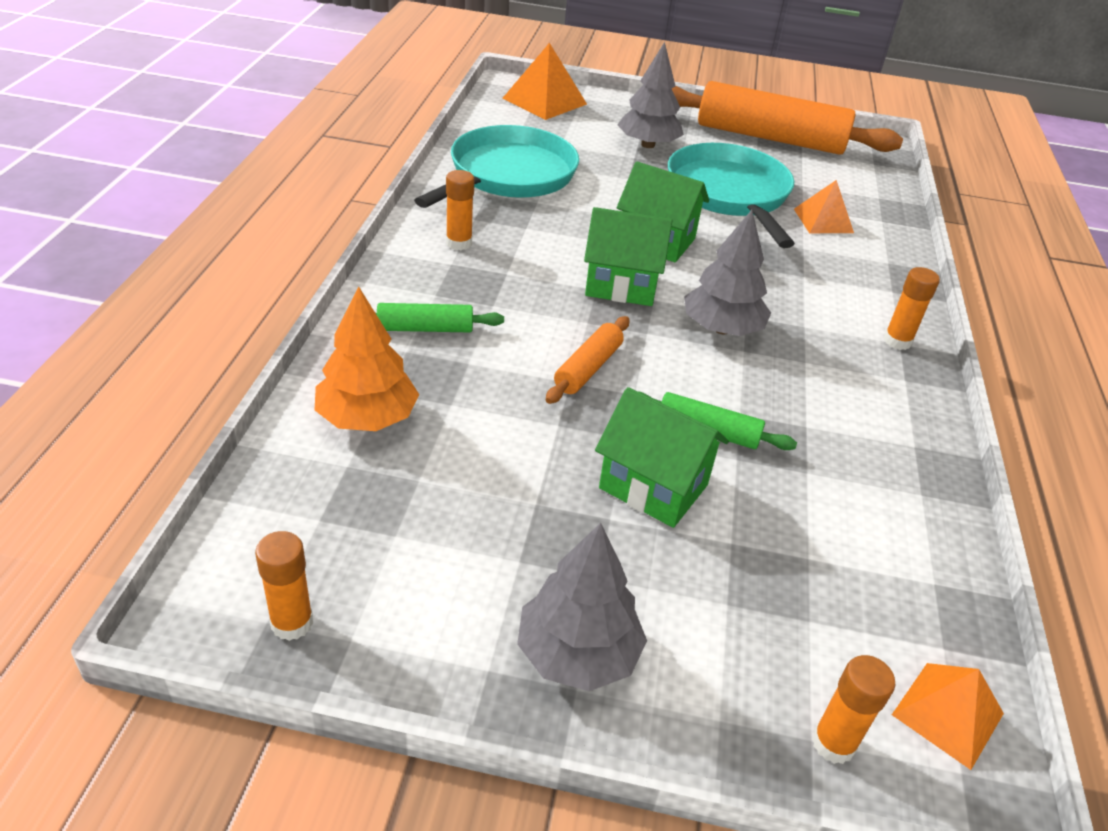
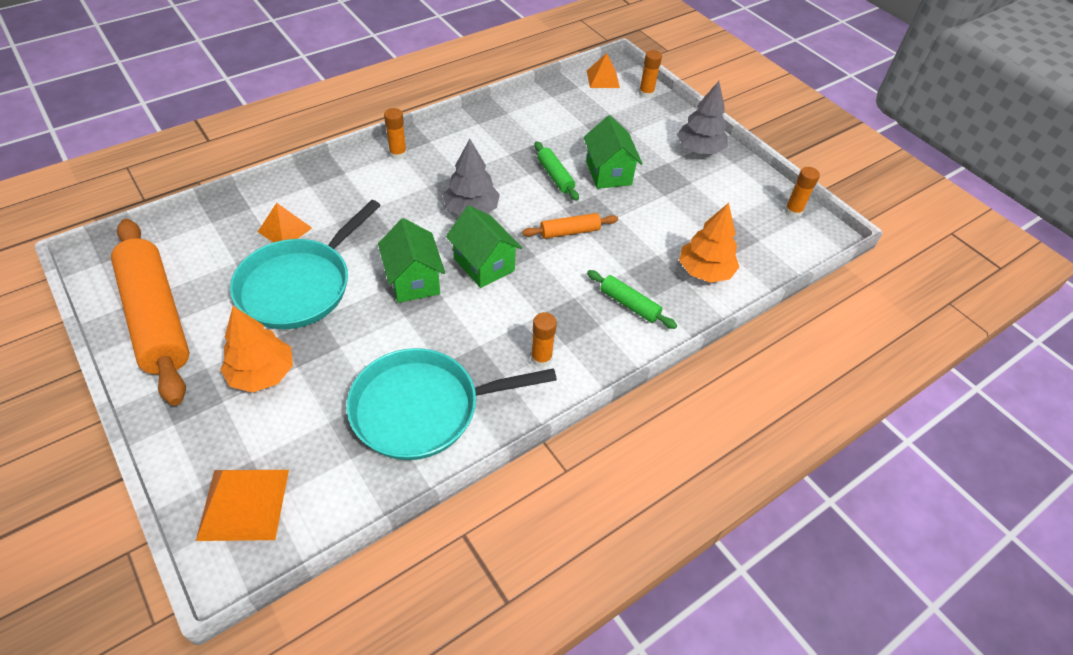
camera: 135 degrees left, 10 degrees up
(647, 145) = (262, 374): grey tree -> orange tree

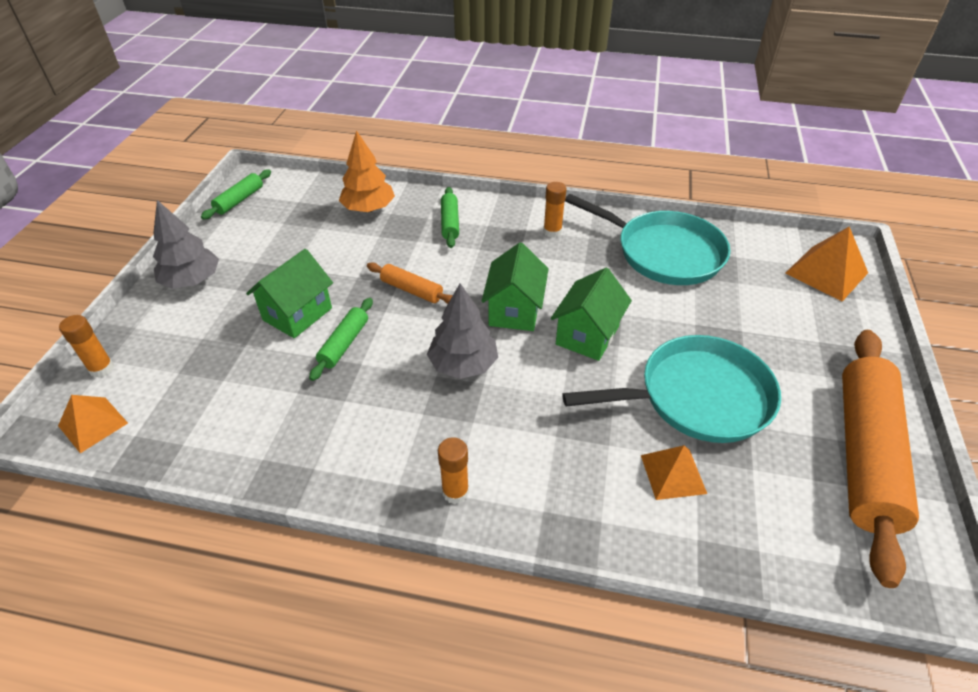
camera: 130 degrees left, 5 degrees down
(262, 374) = (775, 341): orange tree -> none
(793, 211) = (239, 200): orange glue stick -> green rolling pin

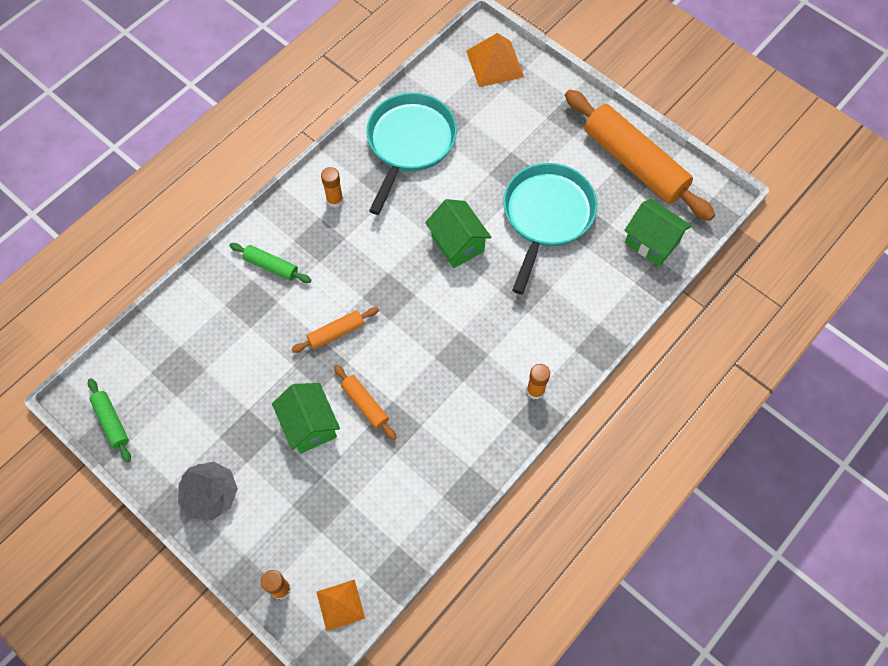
camera: 60 degrees left, 20 degrees up
(344, 344) = (365, 404): green rolling pin -> orange rolling pin
(369, 208) = (205, 319): orange tree -> none
(463, 364) = (435, 335): grey tree -> none
(514, 310) = (404, 275): green house -> green house (652, 242)
(664, 252) = (409, 143): turquoise pan -> turquoise pan turned 45 degrees counterclockwise
(673, 474) = (590, 267): orange pyramid -> none

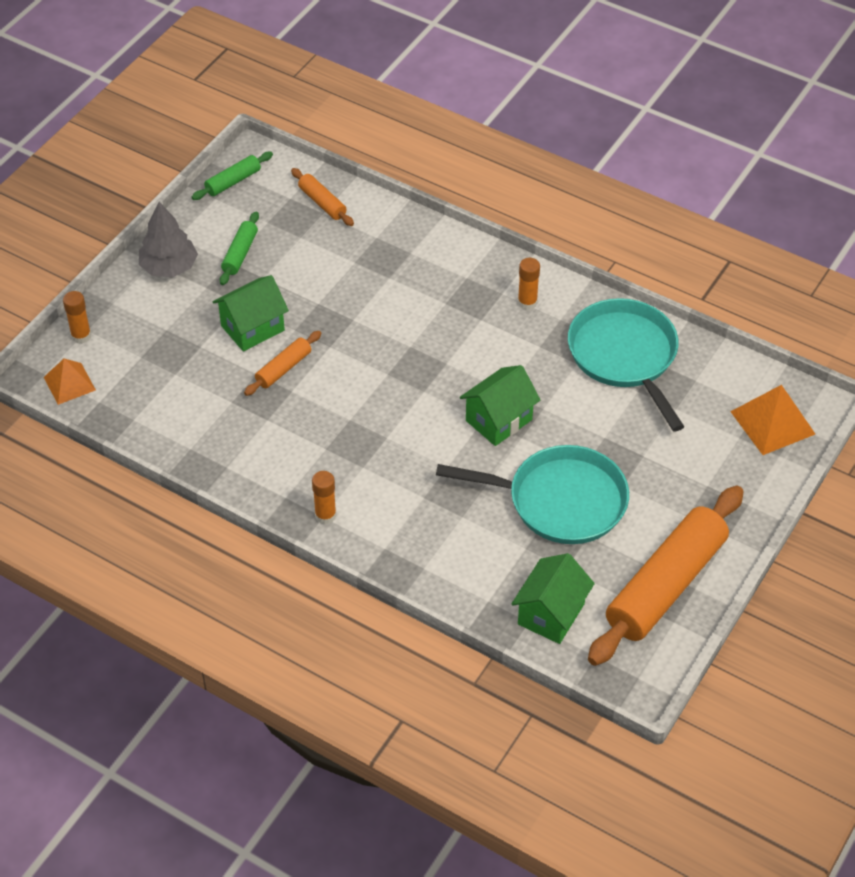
camera: 80 degrees right, 15 degrees down
(271, 266) = (430, 265): green rolling pin -> green rolling pin (240, 254)
(336, 333) = (362, 331): orange rolling pin -> orange rolling pin (322, 203)
(409, 143) = (625, 356): turquoise pan -> turquoise pan turned 120 degrees counterclockwise

